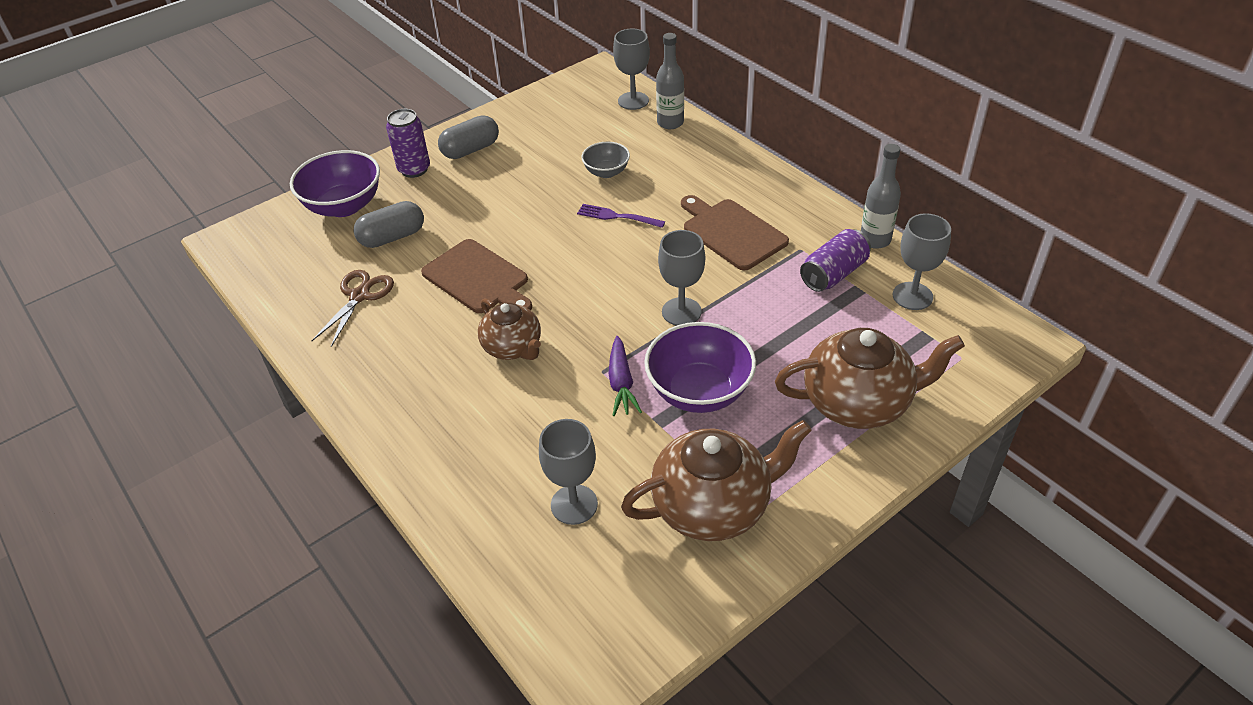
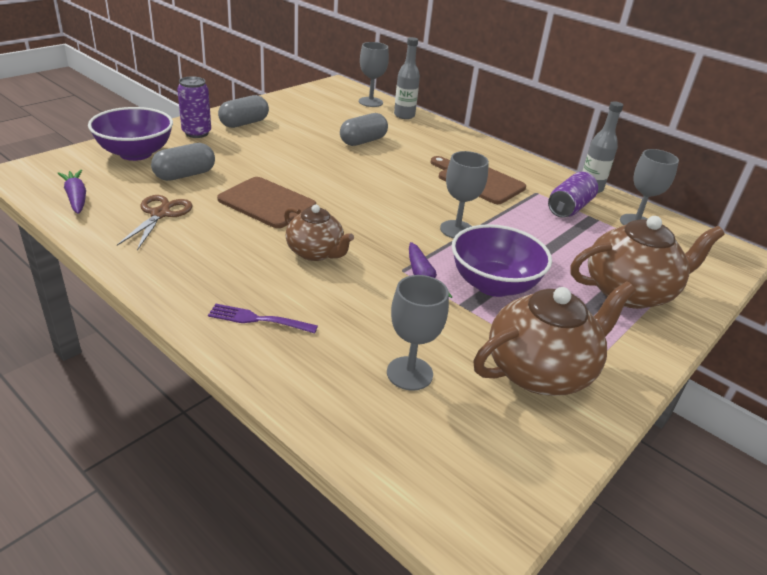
camera: 15 degrees left, 10 degrees down
(278, 275) = (76, 198): none -> purple carrot
(606, 172) = (363, 141): grey bowl -> grey capsule
(618, 216) = (381, 168): purple fork -> purple fork (259, 319)

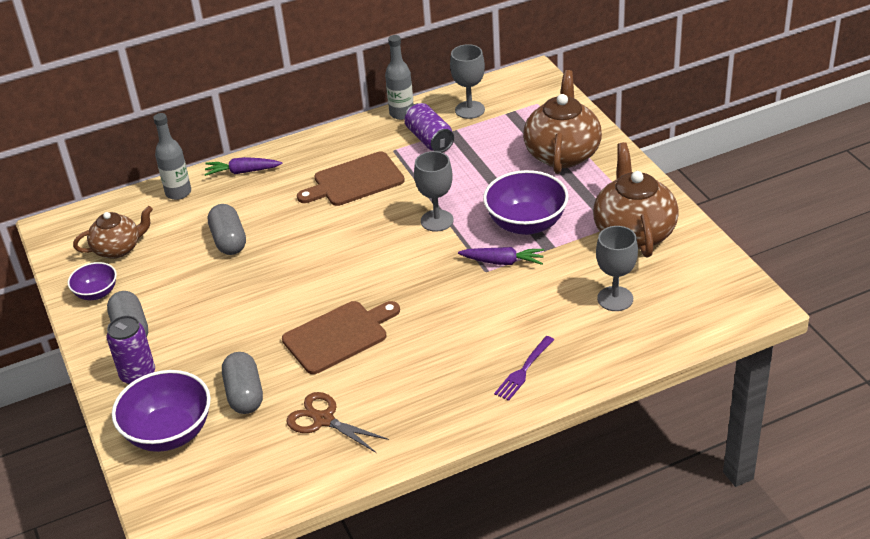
camera: 60 degrees left, 5 degrees up
(76, 198) = (259, 485): purple carrot -> purple carrot (242, 172)
(278, 107) = (96, 293): none -> purple bowl
(315, 253) = (438, 319): brown teapot -> brown teapot (118, 249)
(370, 102) = (125, 211): grey goblet -> none

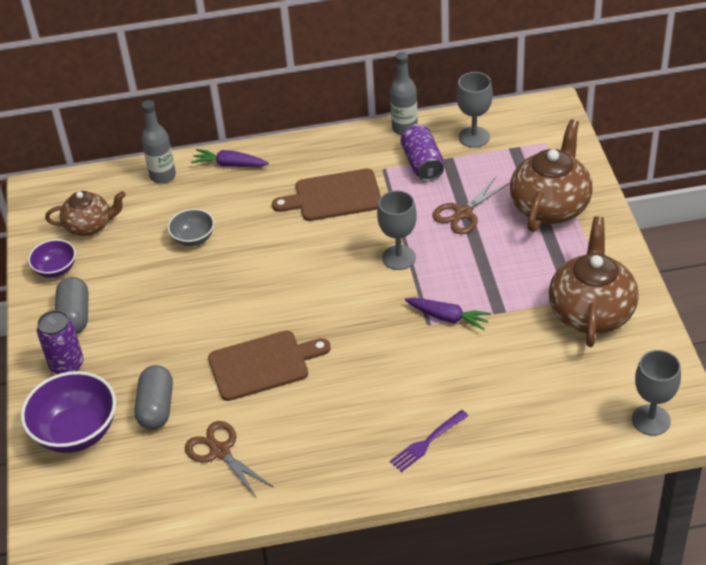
camera: 15 degrees right, 5 degrees up
(229, 241) = (193, 238): grey capsule -> grey bowl
(483, 173) = (463, 213): none -> brown scissors
(526, 223) = (486, 279): purple bowl -> none
(615, 299) = (545, 383): grey goblet -> grey goblet (651, 420)

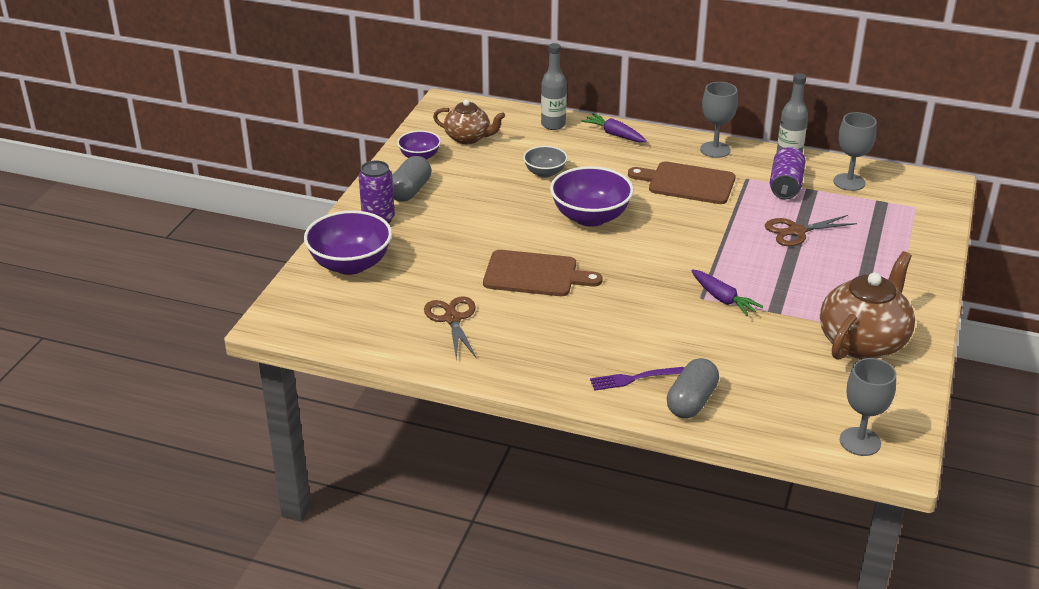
camera: 25 degrees right, 10 degrees down
(156, 407) = (425, 271): grey capsule -> grey capsule (691, 402)
(271, 274) = (590, 217): none -> purple bowl
(399, 257) = (711, 243): grey goblet -> grey goblet (715, 150)
(550, 206) = (884, 253): brown teapot -> none

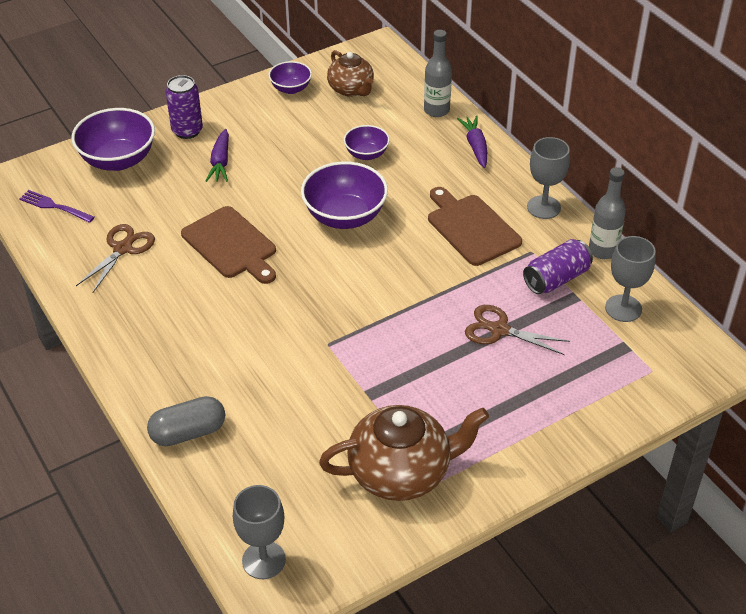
camera: 40 degrees right, 10 degrees up
(410, 191) = (243, 117): grey capsule -> none
(545, 173) = (366, 154): grey bowl -> purple bowl
(634, 378) = (176, 383): purple fork -> purple fork (55, 206)
(723, 299) = (343, 356): purple carrot -> purple carrot (220, 162)

